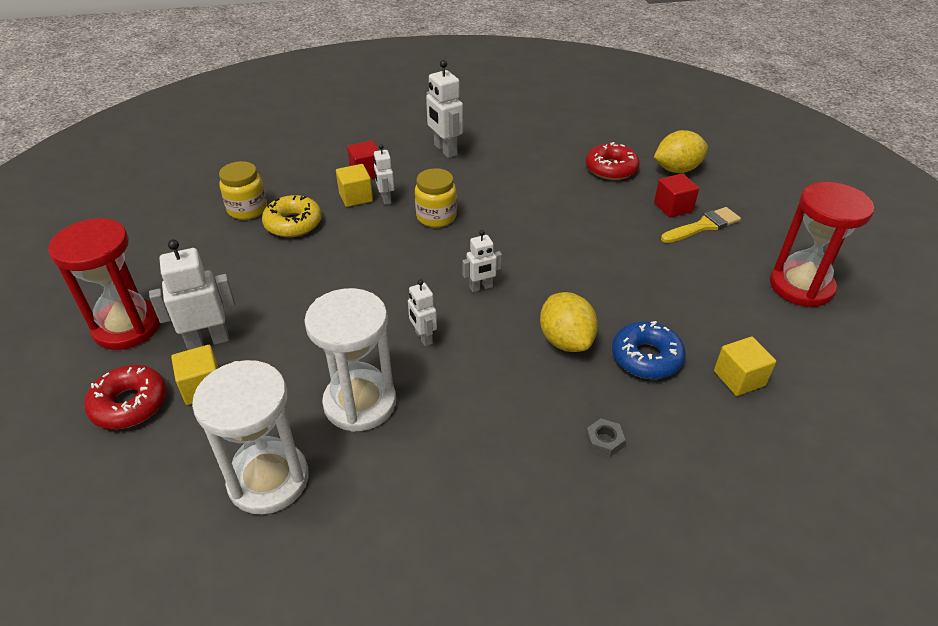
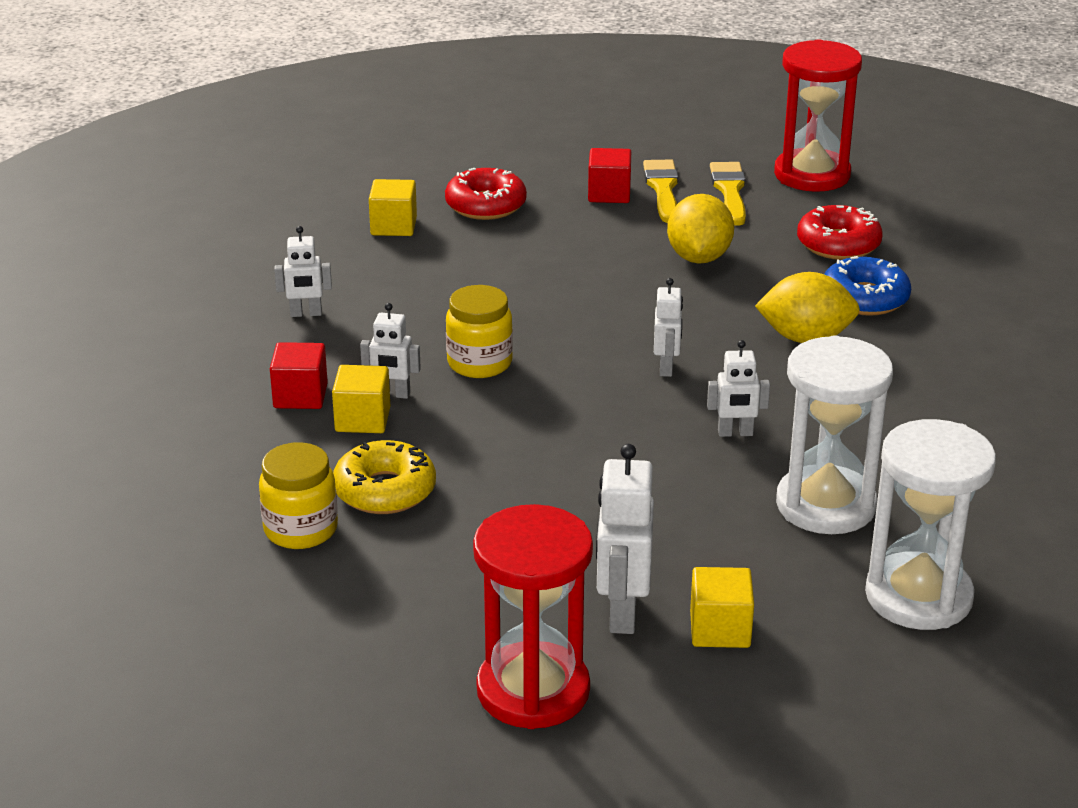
camera: 65 degrees left, 10 degrees down
(129, 404) = (716, 701): red donut -> red donut (838, 244)
(445, 150) = (306, 314): white robot -> white robot, size x0.60
(604, 441) = (971, 360): grey nut -> none
(677, 169) = (531, 164): yellow lemon -> yellow lemon (699, 258)
(732, 255) = (730, 191): none -> yellow brush
(739, 378) = (927, 258): yellow cube -> yellow cube (393, 226)

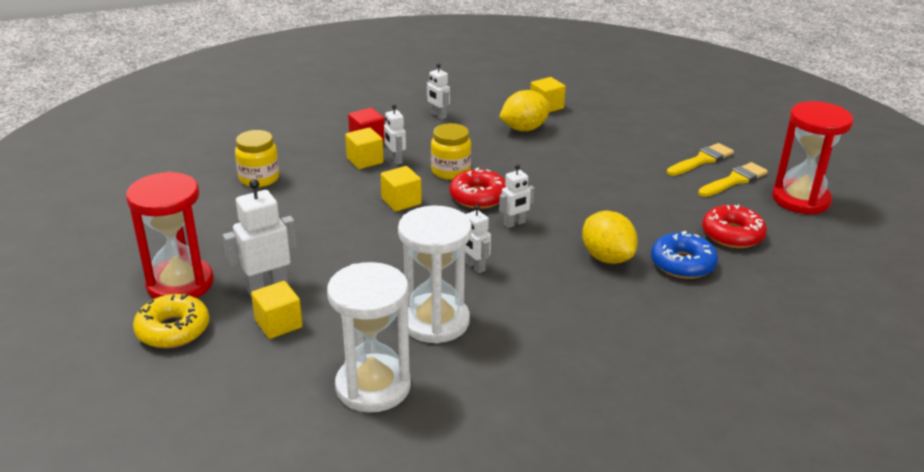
camera: 55 degrees right, 0 degrees up
(385, 490) = (311, 187): yellow donut -> yellow donut (173, 330)
(485, 205) = (603, 120): red donut -> red donut (478, 197)
(515, 430) = (401, 201): none -> yellow cube
(609, 194) = (670, 147): red cube -> none
(699, 258) = (644, 195): yellow lemon -> yellow lemon (524, 129)

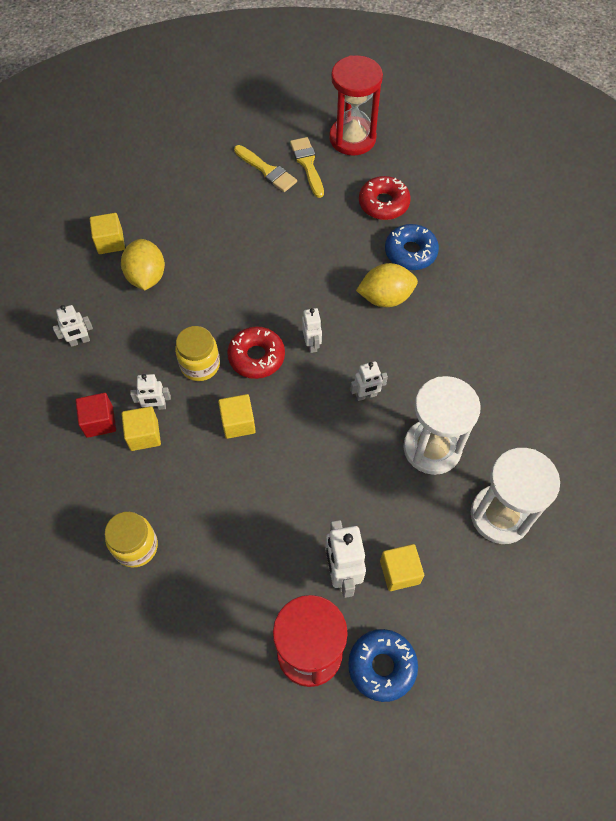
camera: 70 degrees left, 30 degrees up
(173, 330) = (382, 666): yellow donut -> blue donut
(701, 160) = (267, 170): yellow brush -> yellow brush turned 150 degrees clockwise

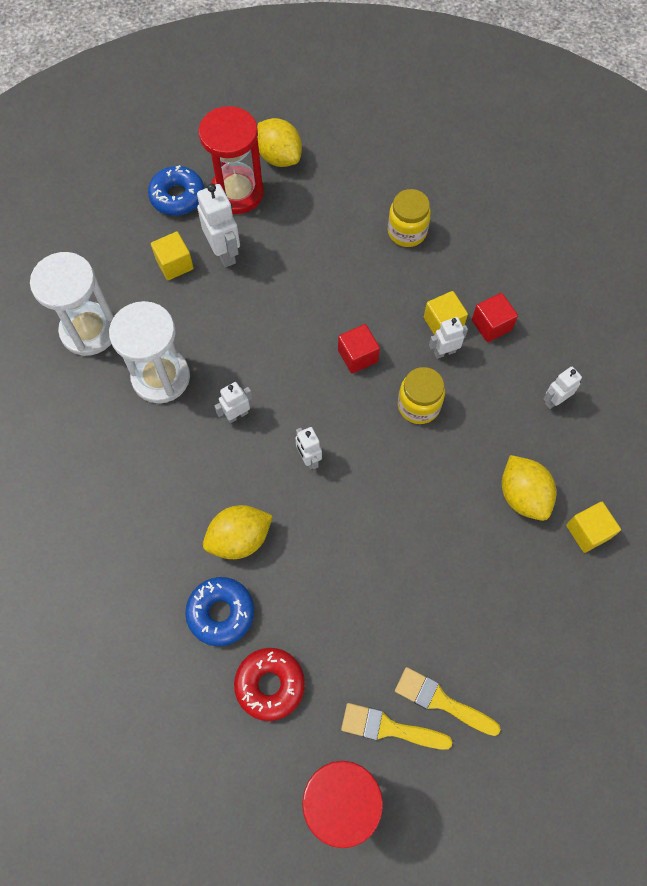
camera: 165 degrees right, 5 degrees up
(238, 423) = (357, 356): yellow cube -> red cube
(245, 693) = (279, 157): none -> yellow lemon
(256, 357) = (363, 429): red donut -> none
(307, 164) = (389, 728): yellow brush -> yellow brush turned 135 degrees clockwise

